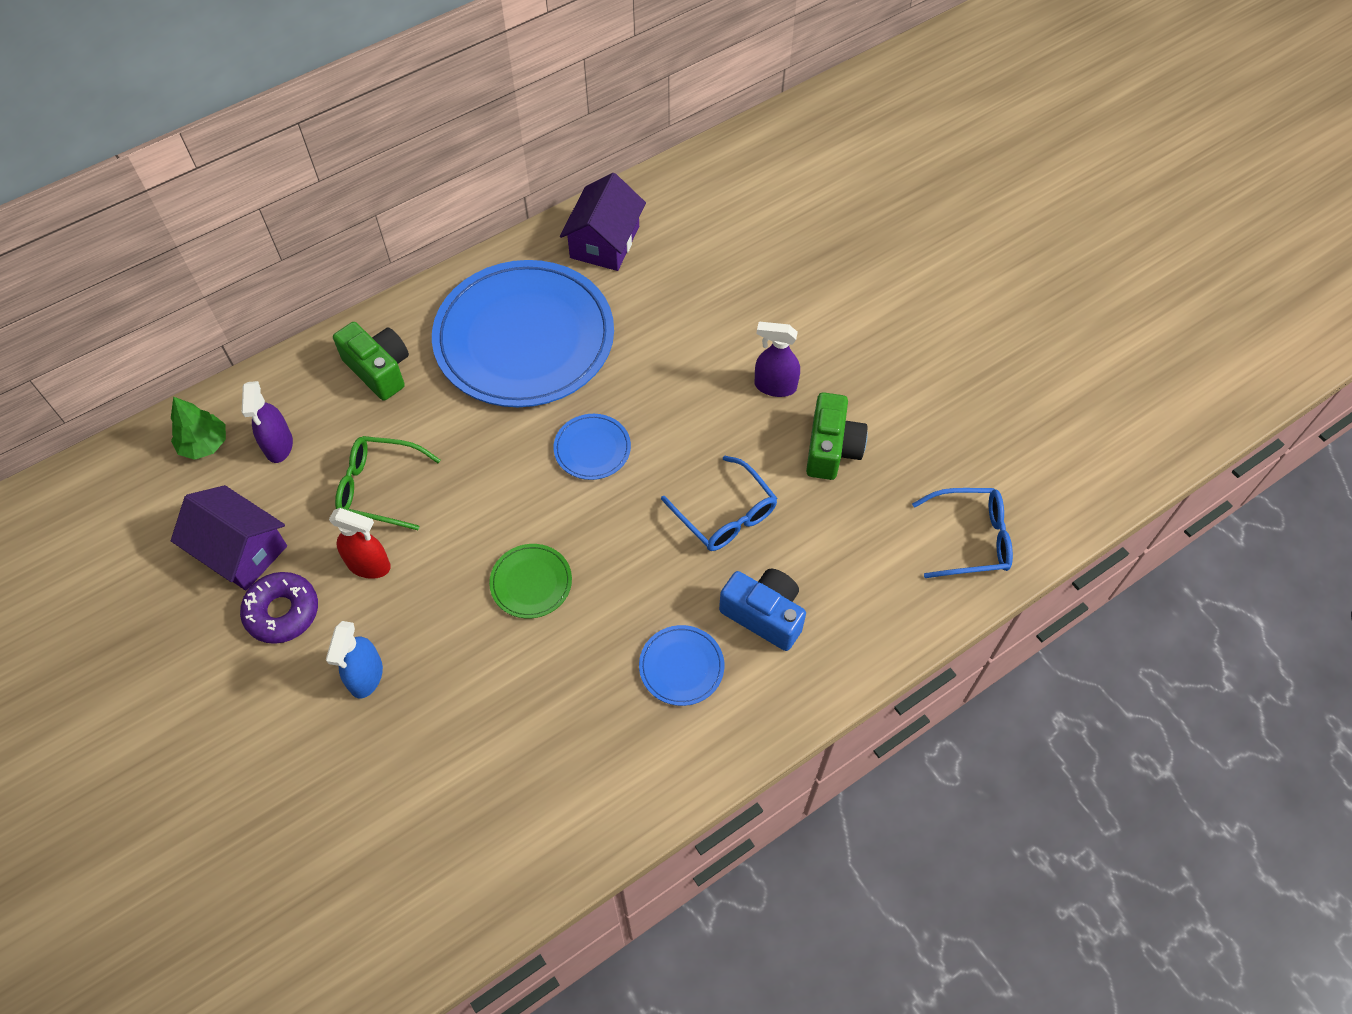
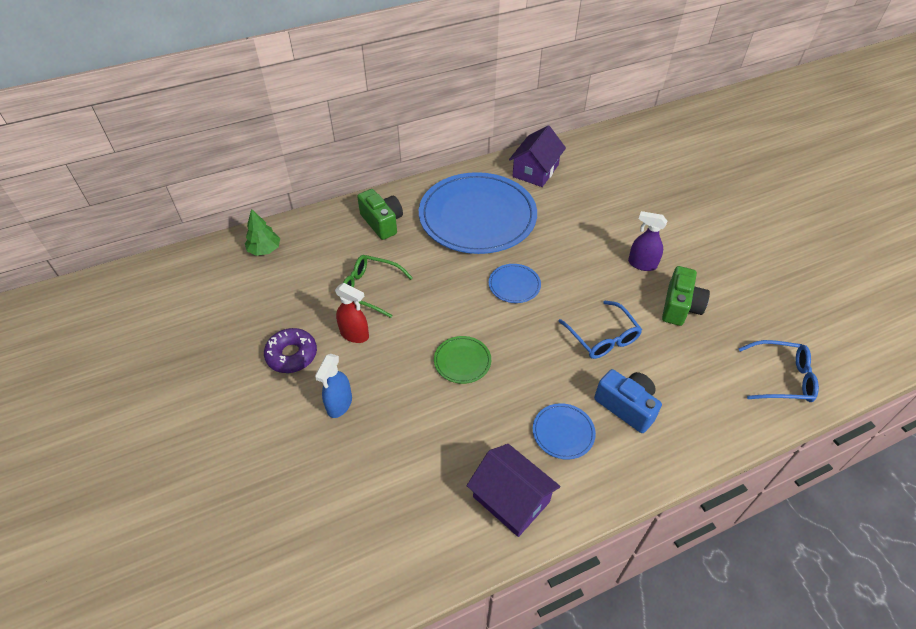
camera: 10 degrees right, 10 degrees down
(240, 550) = (273, 314): purple house -> purple house (511, 499)
(279, 446) = (311, 257): purple spray bottle -> none

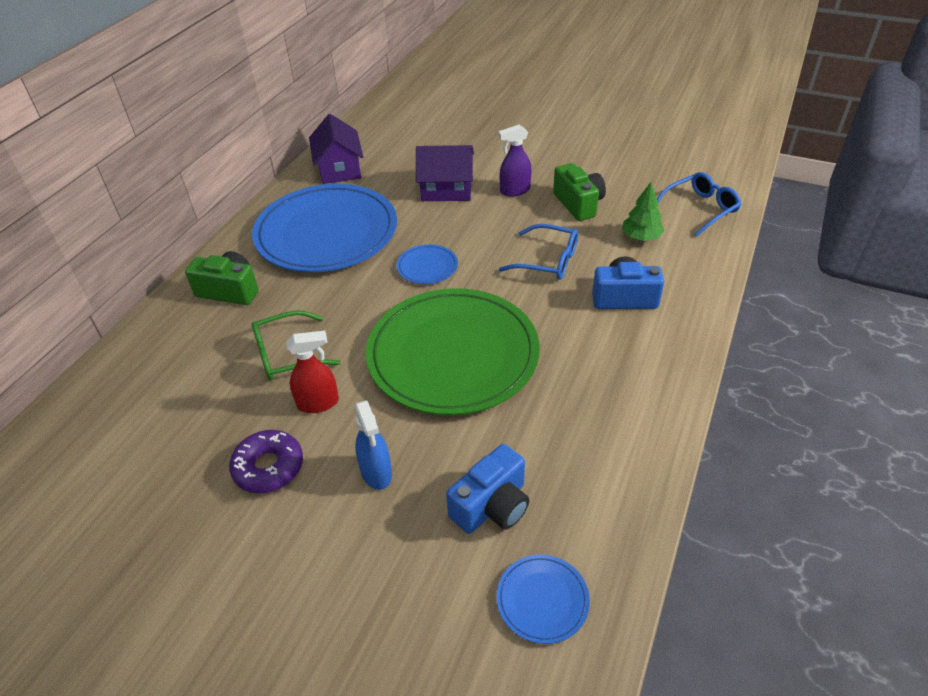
camera: 40 degrees left, 5 degrees down
(264, 250) = (111, 394): green tree -> green tree (641, 237)
(377, 480) = (492, 506): none -> blue camera
(462, 361) = (453, 354): green plate -> green plate, size x2.47
(511, 499) = (621, 428): purple house -> purple house (446, 189)
(563, 432) = (601, 349): blue plate -> blue plate (542, 600)

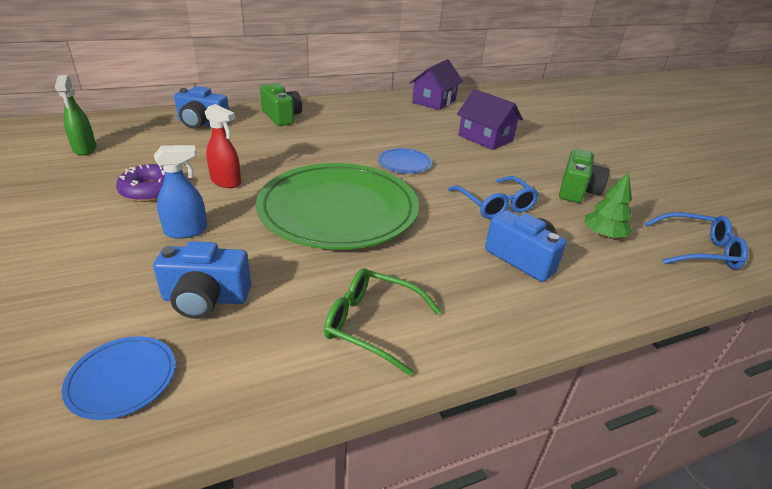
camera: 40 degrees right, 10 degrees down
(100, 486) = (85, 149): none -> green spray bottle
(162, 359) = (202, 123): none -> blue camera
(287, 354) = (255, 154): green glasses -> green glasses (372, 324)
(326, 233) = (375, 121): blue plate -> none
(376, 473) = (186, 231): blue spray bottle -> blue spray bottle turned 135 degrees counterclockwise
(514, 191) = (535, 161): purple spray bottle -> none

